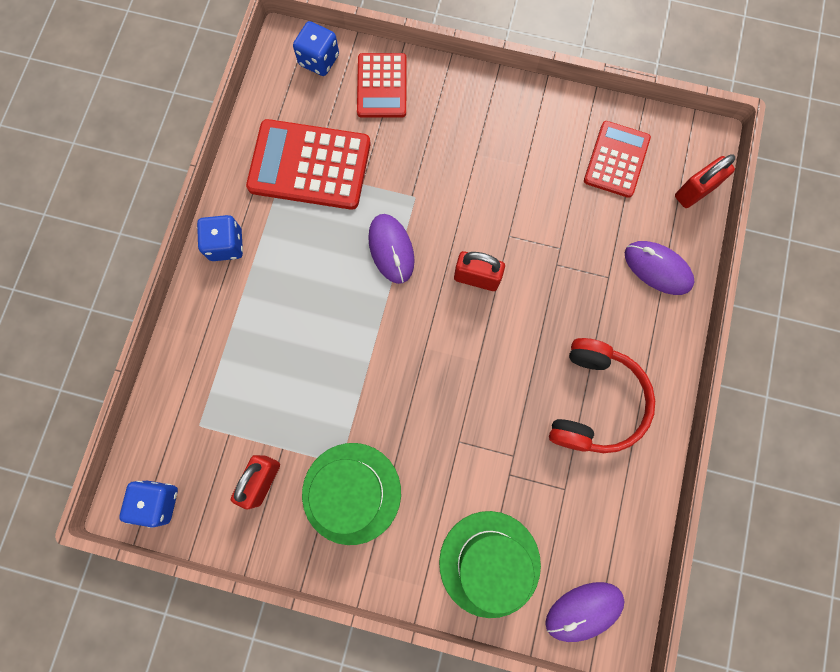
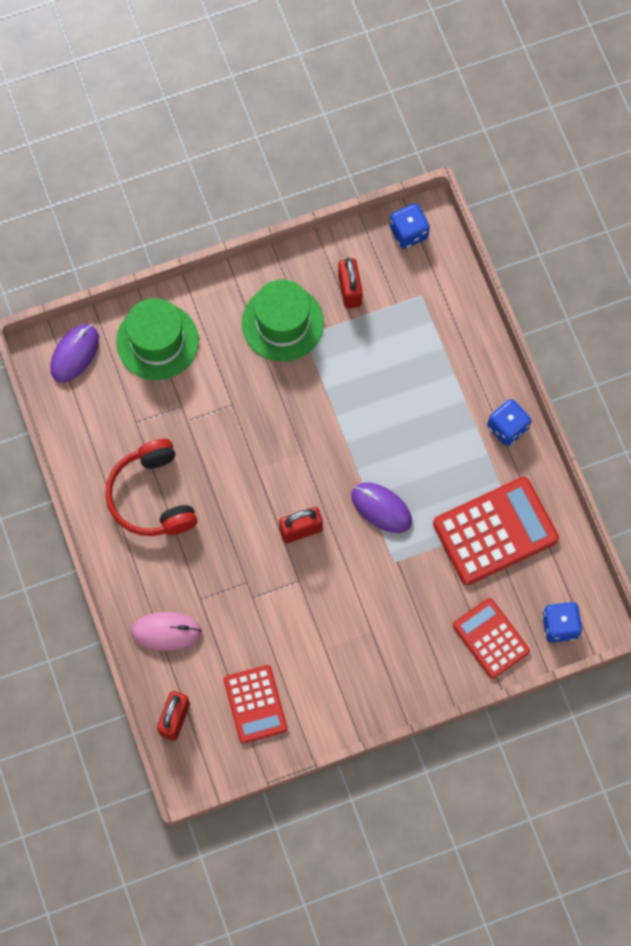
camera: 145 degrees right, 5 degrees down
(657, 269) = (166, 631): purple mouse -> pink mouse

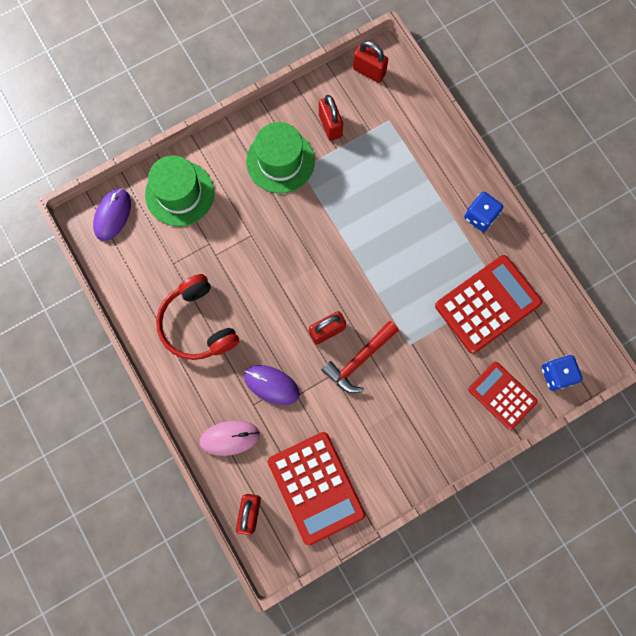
camera: 10 degrees left, 5 degrees up
(255, 704) = (316, 487): red calculator -> red calculator, size x1.57
(332, 569) = (359, 360): none -> red hammer
(381, 508) = (390, 301): purple mouse -> purple mouse (271, 385)
(408, 232) = (369, 71): blue dice -> red padlock

